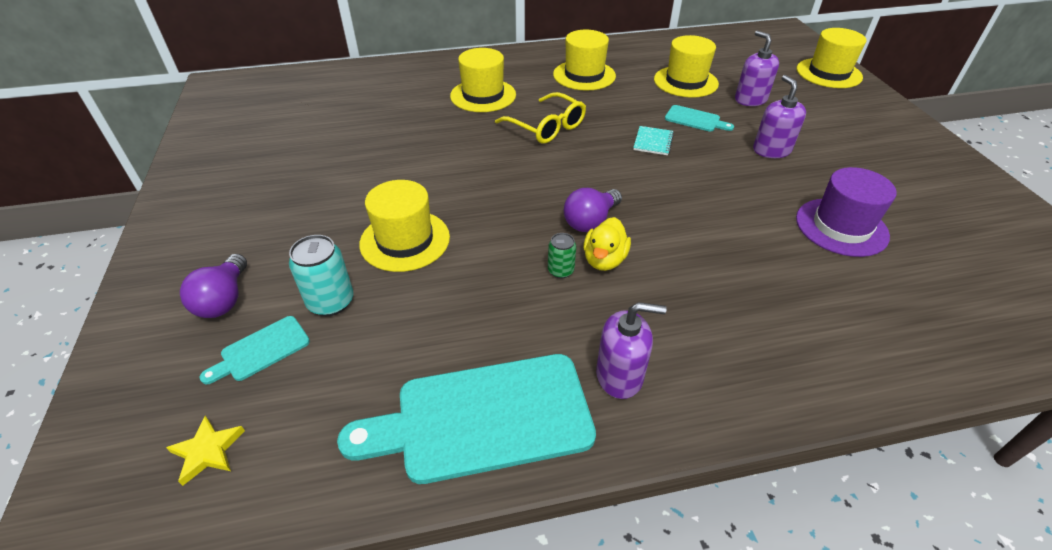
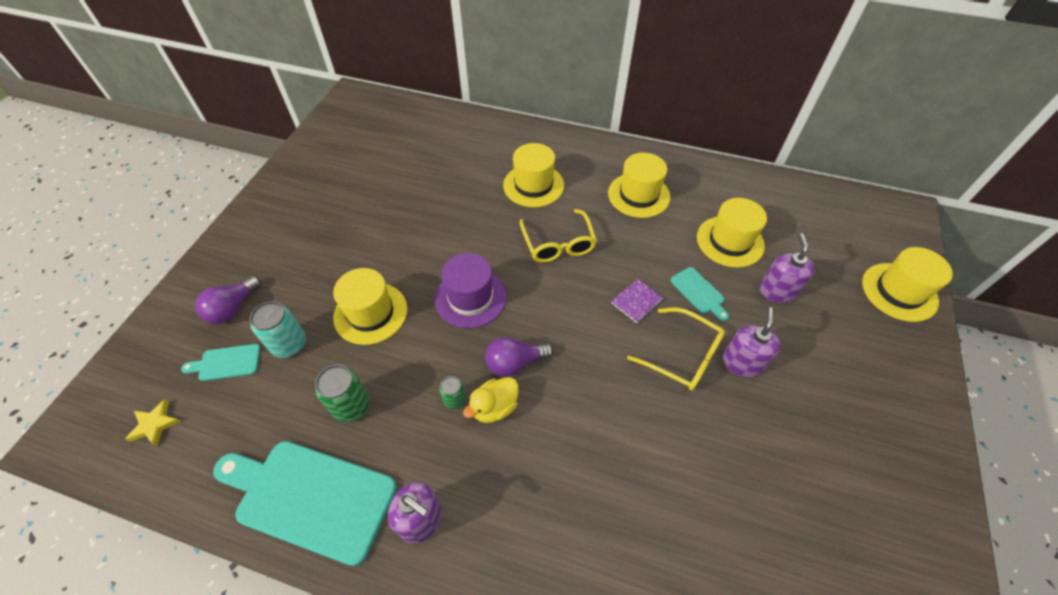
camera: 30 degrees right, 10 degrees up
(456, 321) = (351, 406): none -> green can
(653, 142) = (637, 301): turquoise notebook -> purple notebook
(724, 162) = (682, 355): none -> yellow glasses
(841, 227) = (729, 484): purple hat -> purple hat (470, 298)

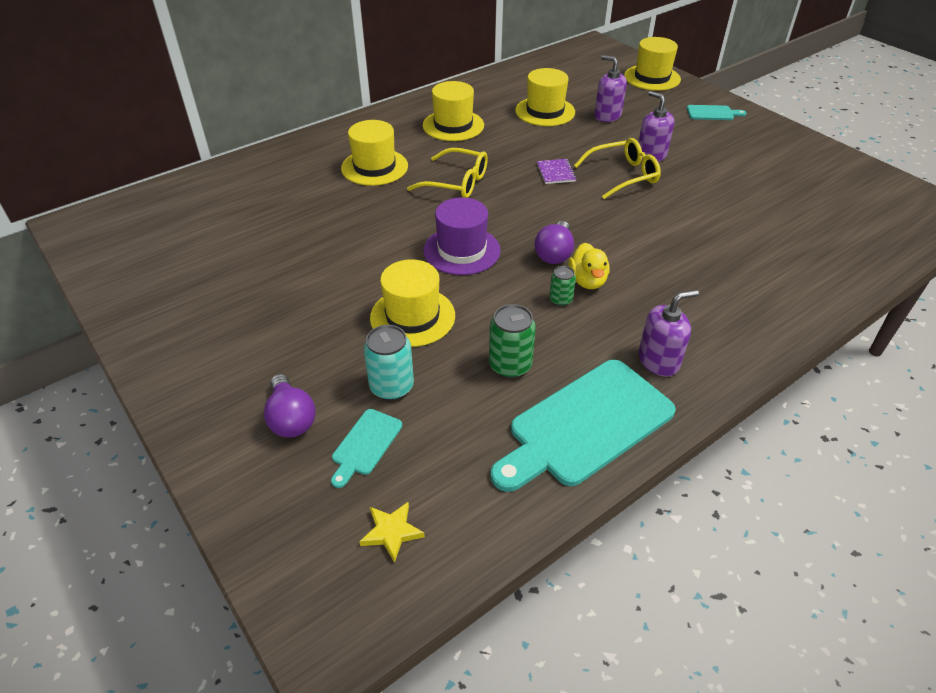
camera: 55 degrees left, 10 degrees down
(699, 292) = (575, 144): turquoise cutting board -> turquoise cutting board (712, 113)

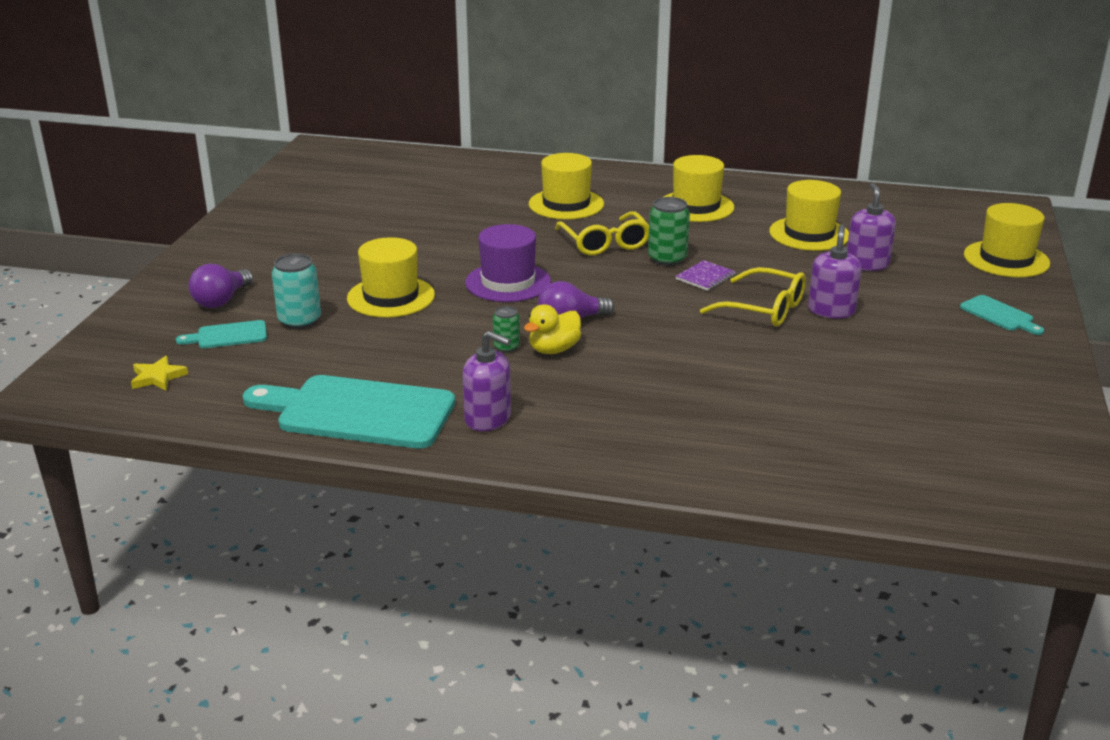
camera: 50 degrees right, 15 degrees down
(510, 365) = (387, 356): green can -> green can (667, 259)

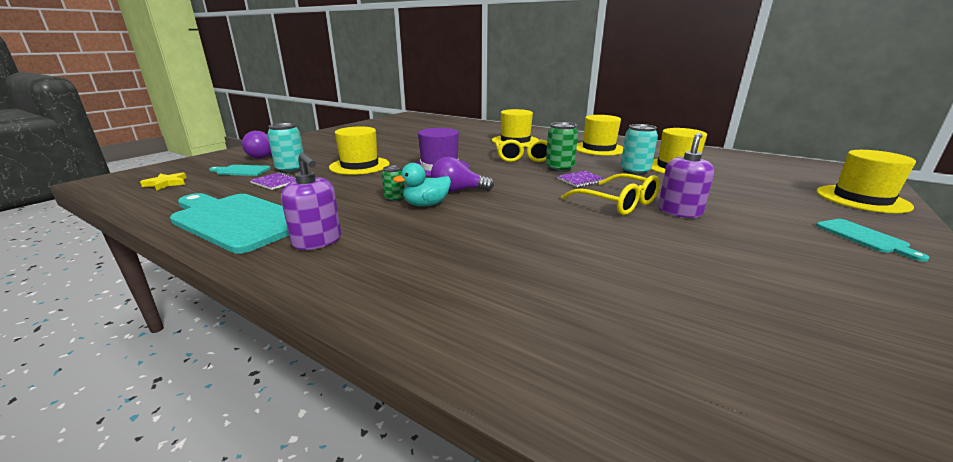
camera: 20 degrees right, 5 degrees down
(314, 348) = (275, 182): none -> purple notebook
(554, 350) = (426, 205): yellow duck -> turquoise duck
(762, 249) = (635, 171): none -> turquoise can
(867, 264) = (721, 188): purple soap dispenser -> none

